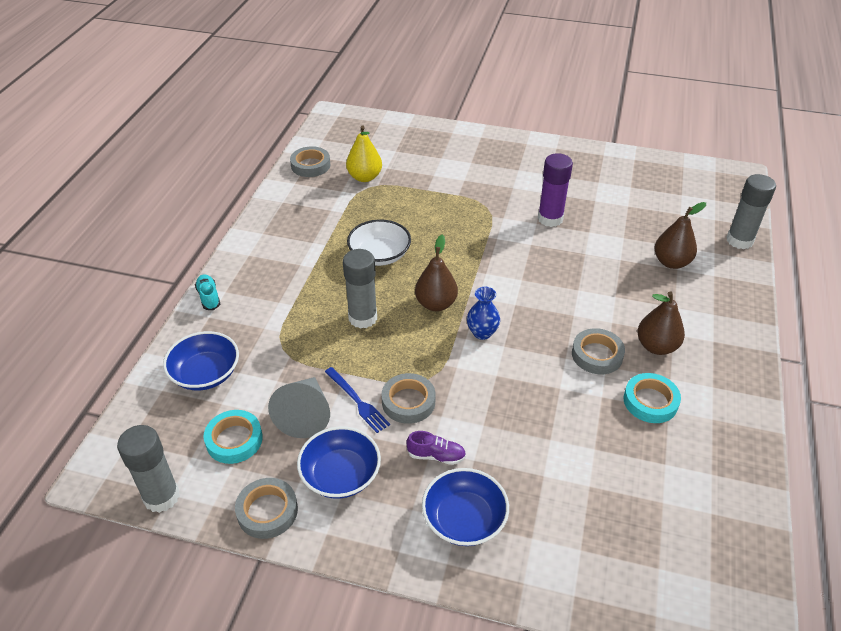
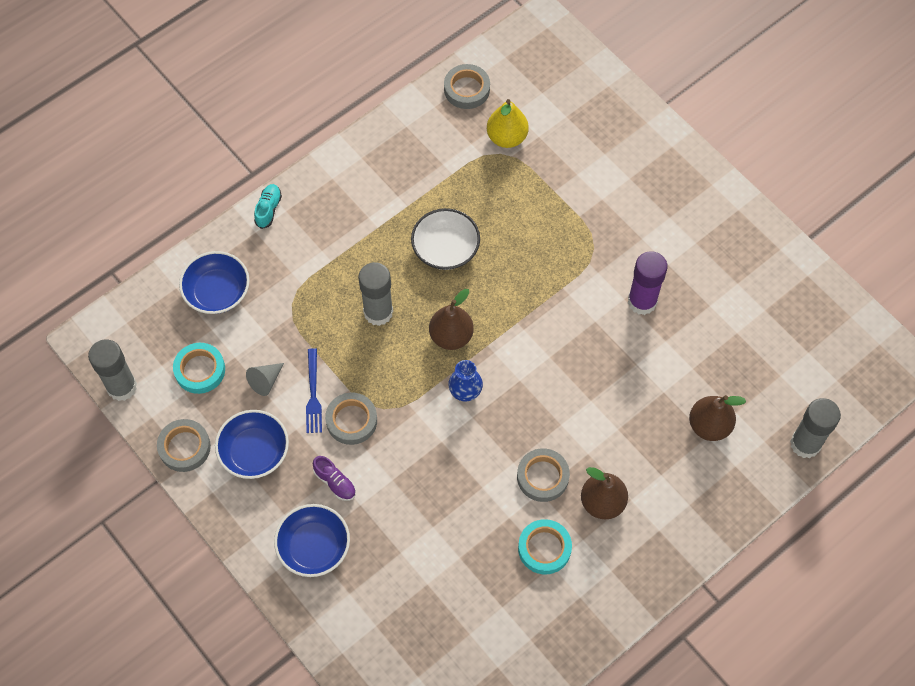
camera: 35 degrees right, 20 degrees up
(305, 415) = (265, 381): grey cone -> grey cone, size x0.58

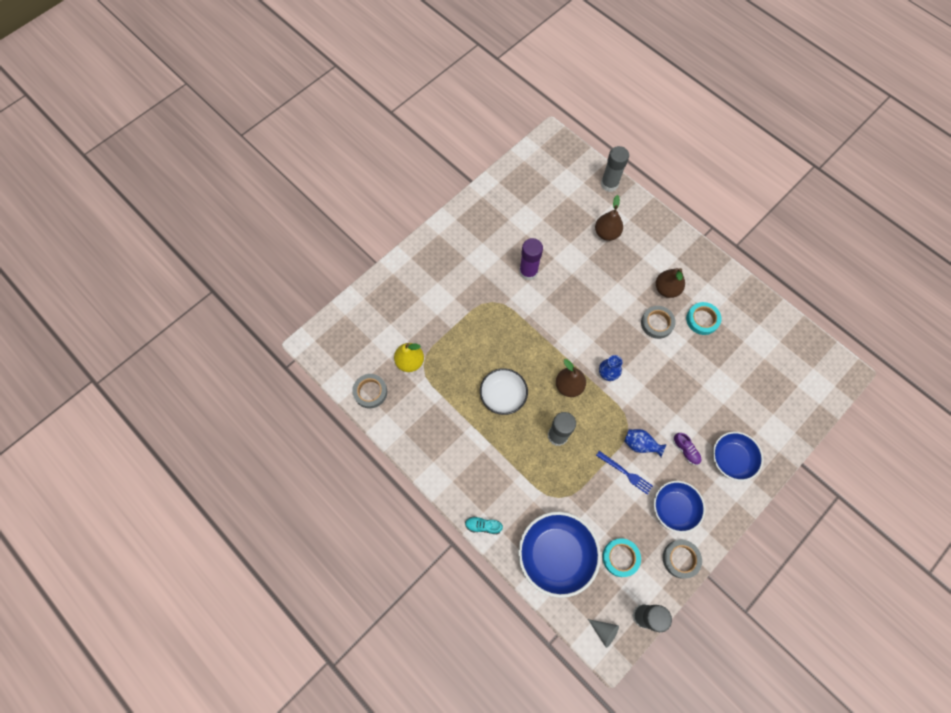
camera: 95 degrees left, 5 degrees up
(217, 292) = (556, 555): blue bowl -> blue bowl, size x1.55
(265, 381) = (621, 508): grey cone -> grey cone (604, 631)
(313, 394) = (625, 473): blue fork -> blue fork turned 45 degrees clockwise
(335, 482) = (685, 450): purple shoe -> purple shoe turned 105 degrees clockwise
(351, 420) = (640, 445): grey tape -> blue vase

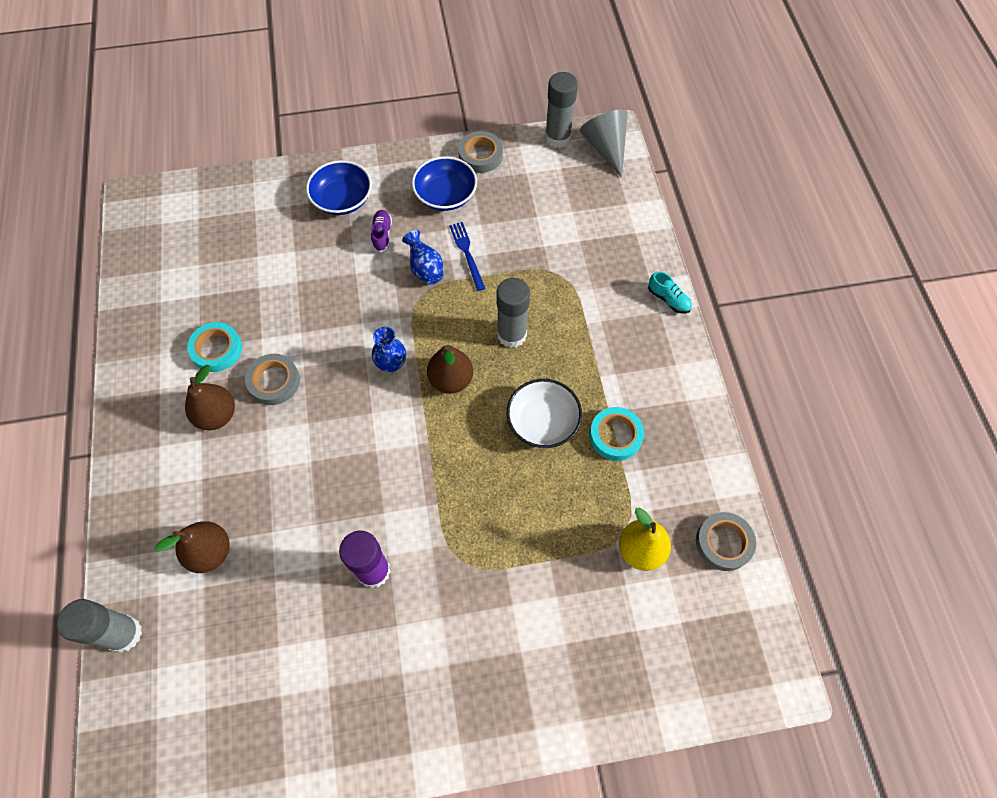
camera: 145 degrees left, 5 degrees down
(556, 555) = (605, 229): blue bowl -> none
(604, 631) = (606, 148): grey cone -> grey cone, size x1.74
(620, 557) = (540, 189): turquoise tape -> turquoise tape (615, 436)

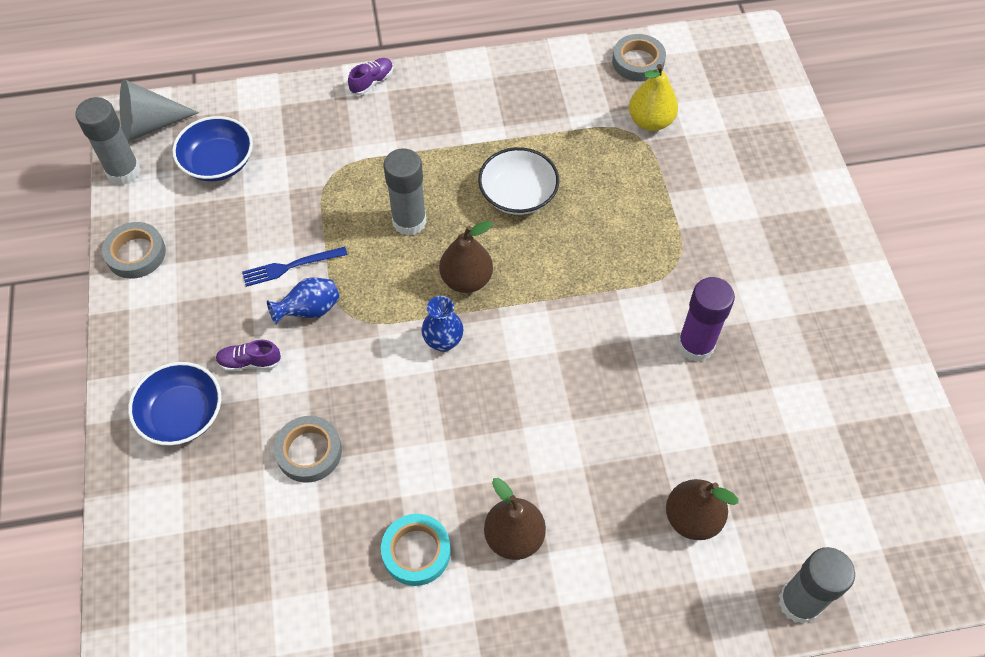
camera: 90 degrees left, 5 degrees down
(274, 381) = (466, 472): grey tape -> grey tape (309, 451)
(445, 195) = (196, 291): blue bowl -> blue bowl (218, 162)
(615, 436) = (533, 134): turquoise tape -> none
(668, 299) = (372, 82): turquoise shoe -> purple shoe

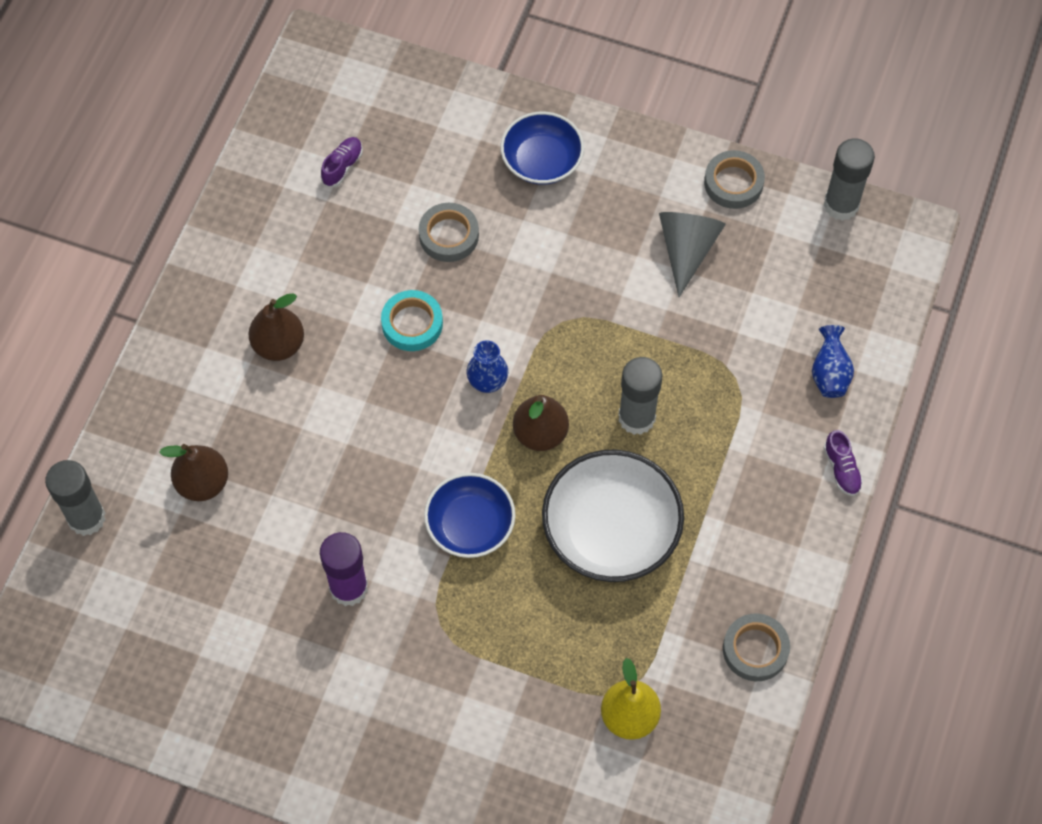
camera: 120 degrees right, 5 degrees up
(150, 125) = (892, 246): grey cone -> grey cone (687, 250)
(218, 162) = (807, 286): blue bowl -> blue bowl (470, 525)
(249, 362) = (562, 226): purple shoe -> purple shoe (342, 166)
(291, 266) = (644, 297): blue fork -> none
(309, 310) = (586, 292): blue vase -> blue vase (829, 373)
(416, 552) = (314, 272): turquoise tape -> turquoise tape (412, 323)
(518, 194) = (611, 531): white bowl -> white bowl, size x1.55
(638, 62) = (721, 758): grey tape -> grey tape (755, 649)

